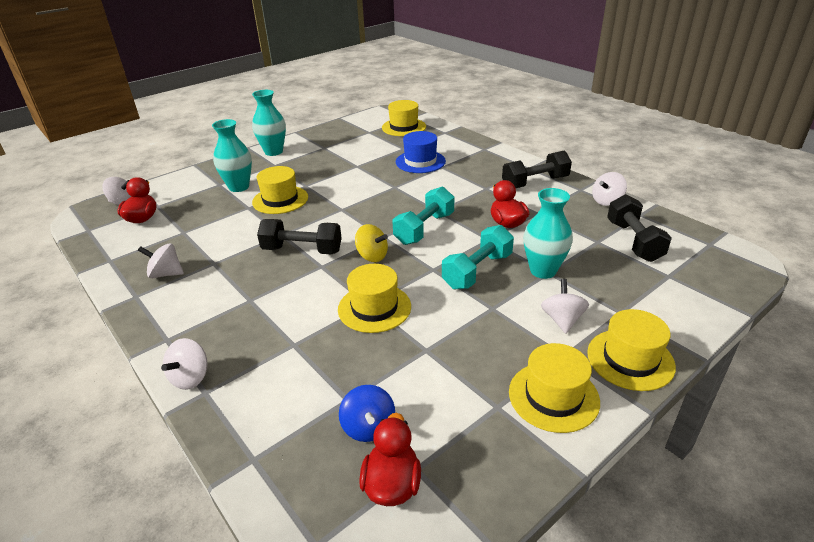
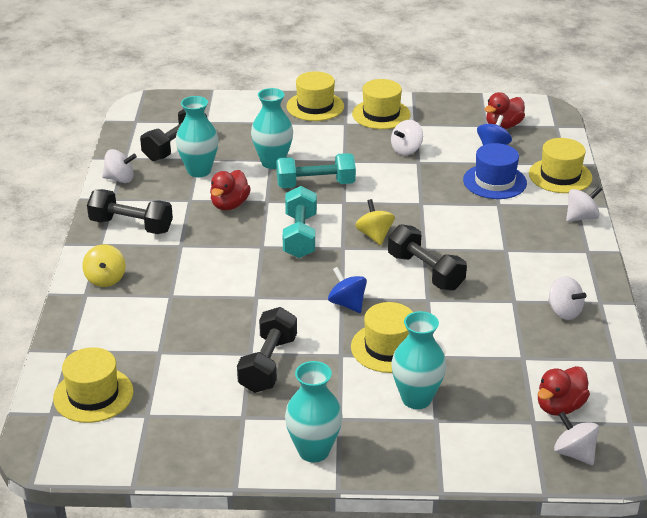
camera: 140 degrees left, 0 degrees up
(334, 208) = (347, 304): none -> blue spinning top
(340, 166) = (268, 364): none -> black dumbbell
(374, 308) = (420, 198): yellow hat -> yellow hat (560, 176)
(420, 162) = (178, 316): blue hat -> blue hat (494, 181)
(424, 229) = (300, 236): turquoise dumbbell -> turquoise dumbbell turned 75 degrees counterclockwise
(489, 157) = (105, 279): none -> yellow spinning top
(562, 320) = (315, 136): white spinning top -> white spinning top (406, 150)
(576, 233) = (199, 171): none -> turquoise vase

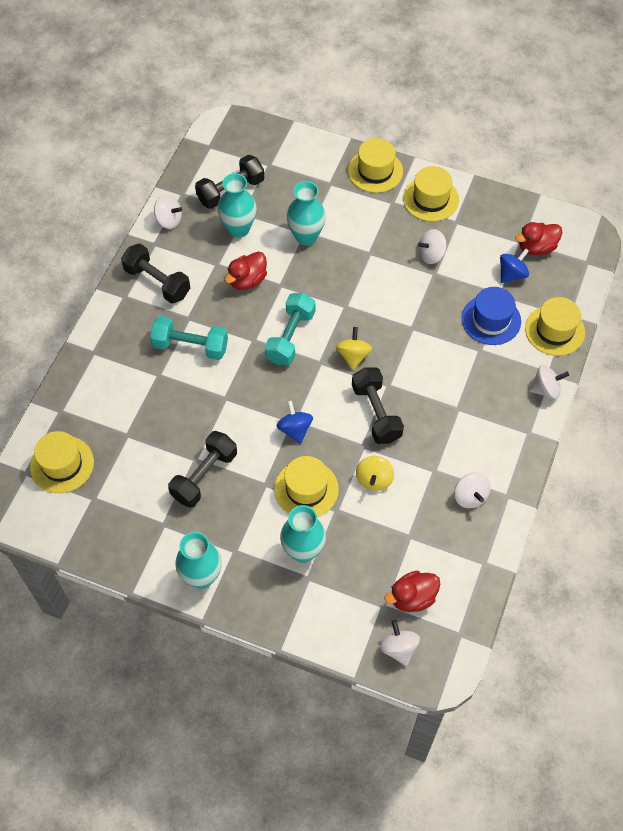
camera: 20 degrees right, 25 degrees up
(105, 279) = (115, 339): yellow spinning top -> yellow spinning top (374, 479)
(315, 184) = (331, 276): turquoise dumbbell -> turquoise dumbbell (190, 346)

